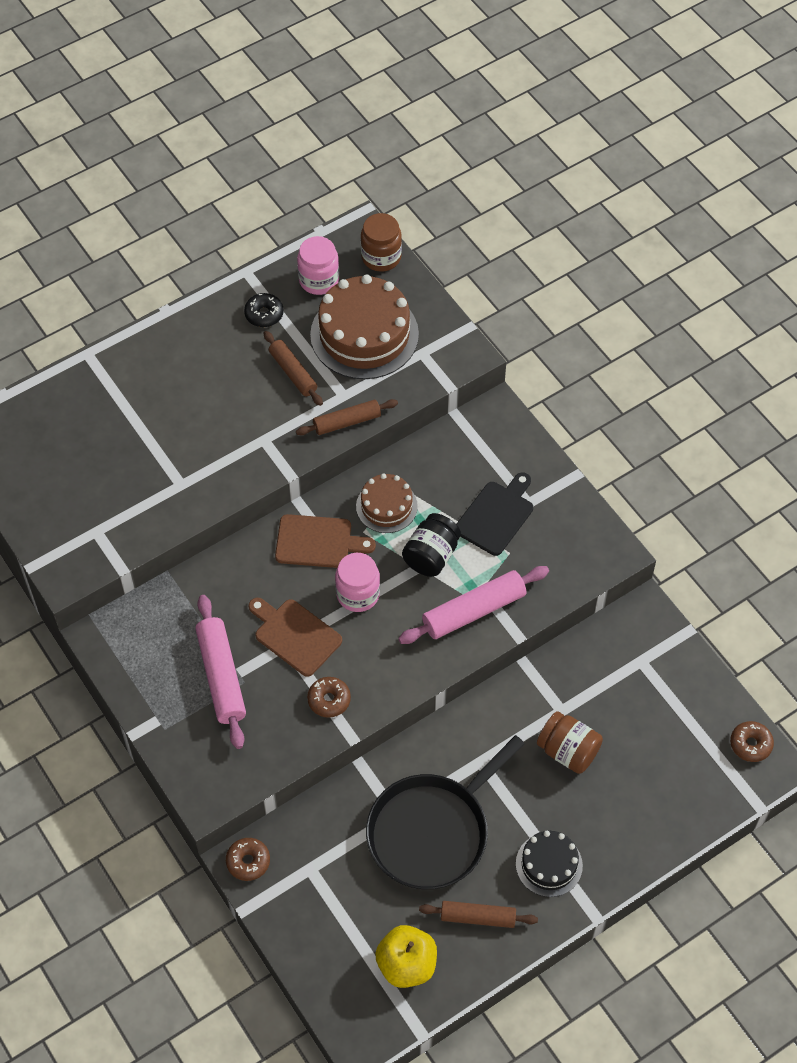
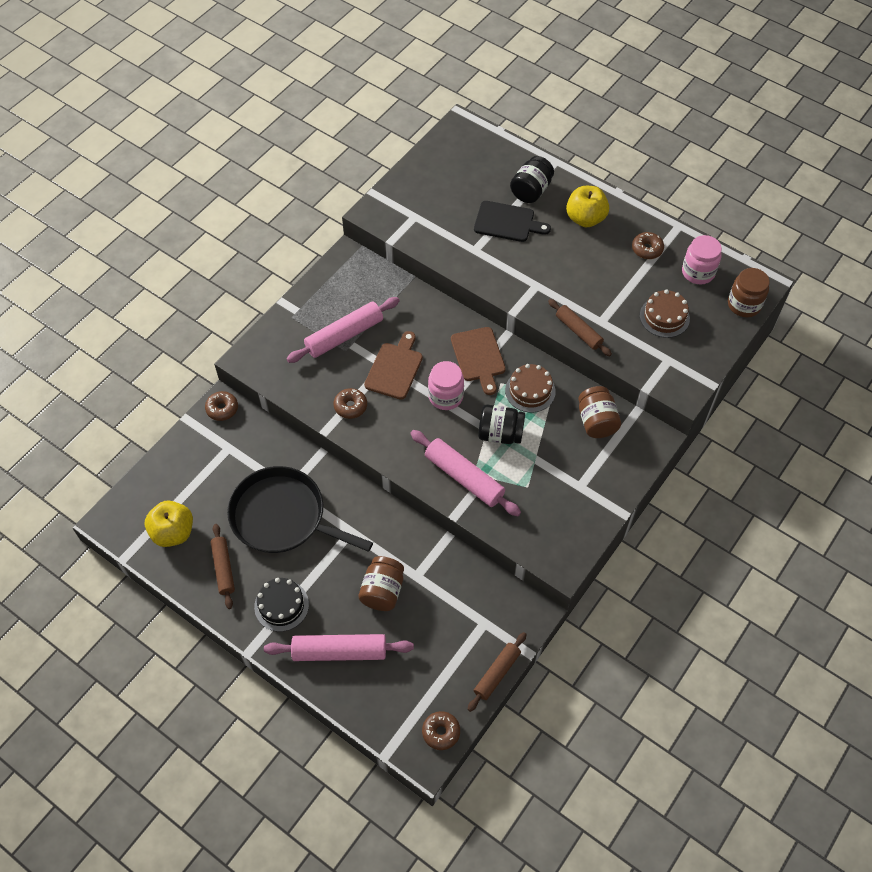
camera: 70 degrees right, 0 degrees up
(119, 395) = (531, 190): none -> black jar
(190, 356) = (585, 218): none -> yellow apple
(264, 314) = (647, 249): black donut -> brown donut
(293, 373) = (604, 284): brown rolling pin -> brown rolling pin (497, 673)
(364, 334) = (664, 317): brown cake -> brown cake, size x0.55
(453, 457) = (596, 421): none -> brown jar
(496, 515) = (557, 467): black cutting board -> black cutting board (507, 222)
(626, 818) = (339, 651): none -> pink rolling pin

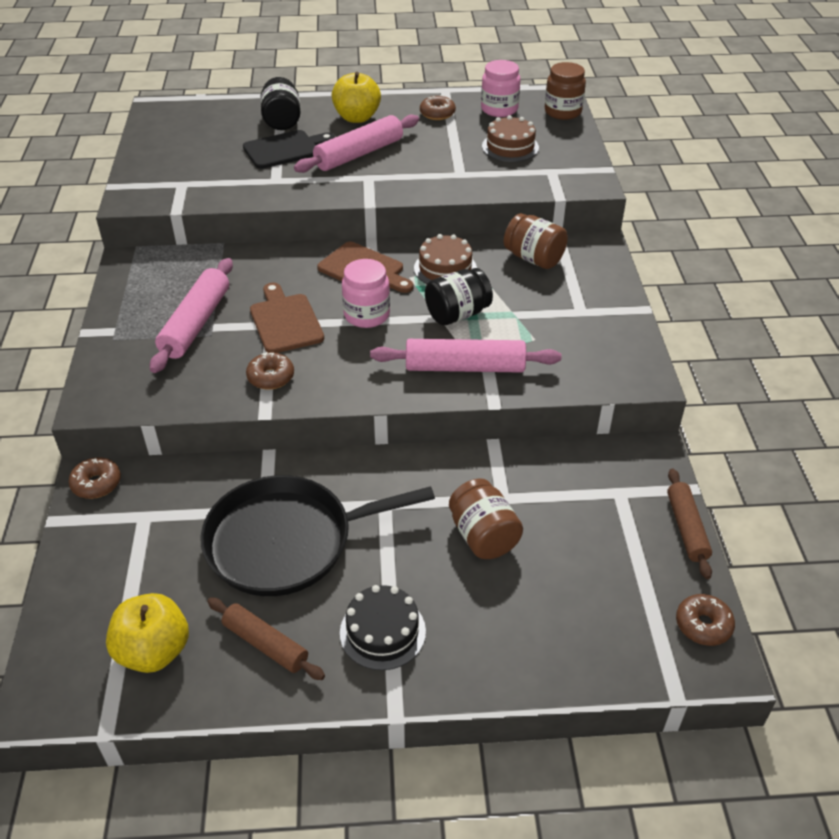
camera: 40 degrees left, 15 degrees down
(339, 651) = (504, 629): pink rolling pin -> pink rolling pin (359, 154)
(578, 331) = (448, 189): brown rolling pin -> none

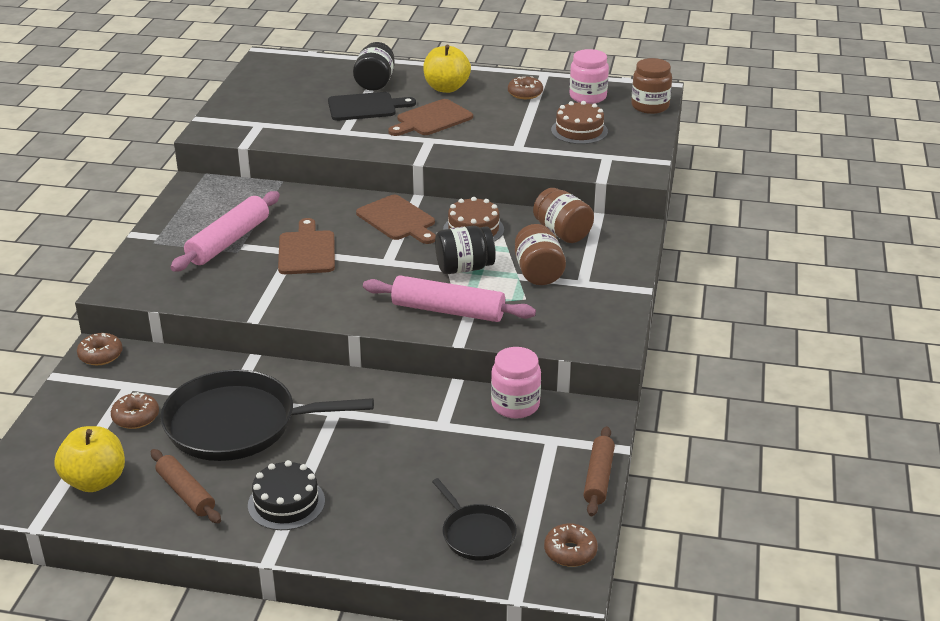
camera: 15 degrees right, 10 degrees down
(271, 377) = (273, 292): brown donut -> brown donut (136, 417)
(359, 154) = (431, 119): pink rolling pin -> brown cutting board
(367, 315) = (381, 256): pink jar -> pink jar (515, 405)
(483, 536) = (409, 450): brown jar -> brown jar (538, 273)
(600, 625) = (476, 534): none -> black pan

